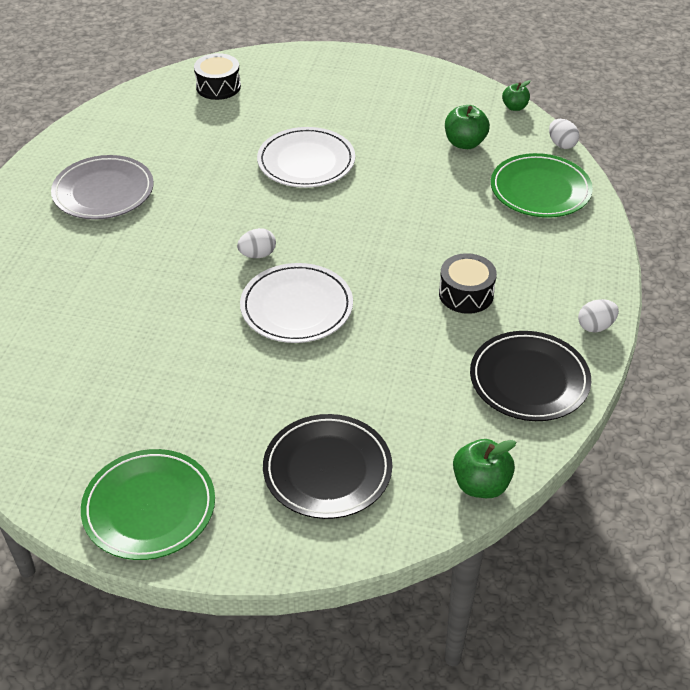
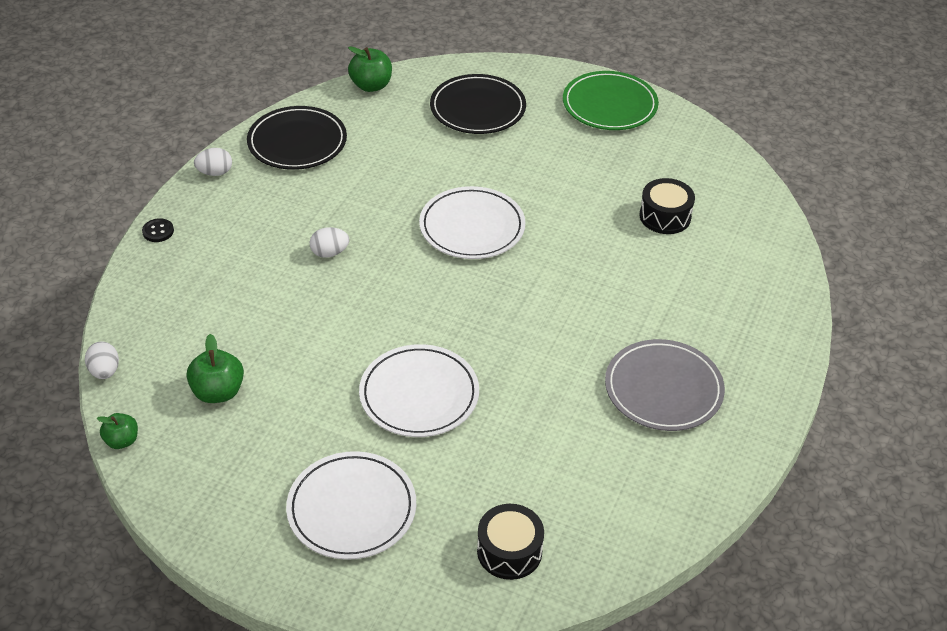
camera: 170 degrees left, 0 degrees up
(257, 255) = (499, 284): white egg -> white egg (329, 253)
(332, 93) = (352, 509): none -> white plate
(466, 294) = (312, 216): black drum -> black drum (665, 216)
(540, 190) = (172, 313): green plate -> none
(606, 256) = (158, 231): none -> black button

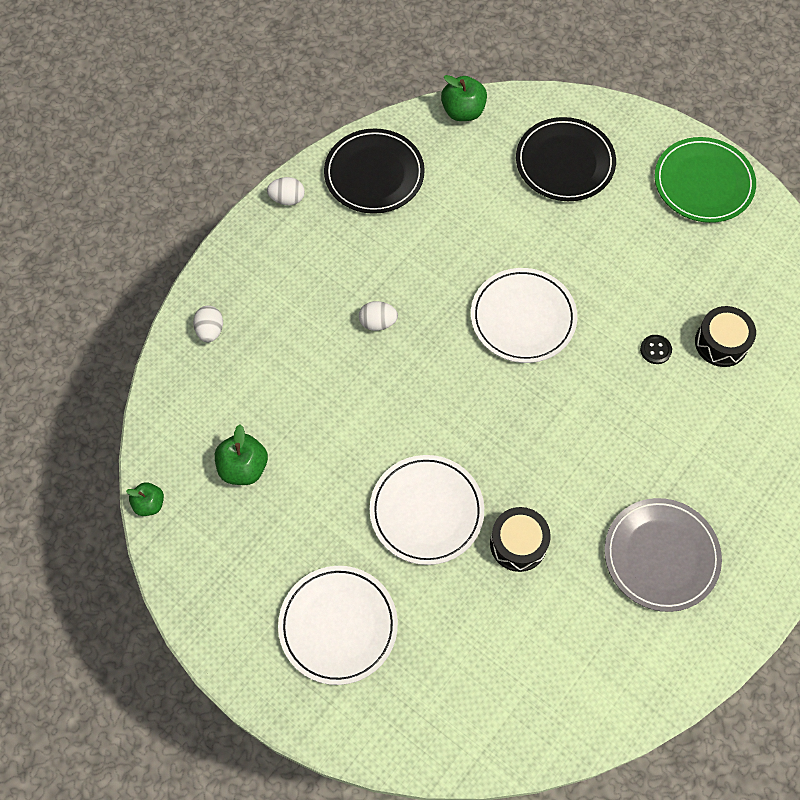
camera: 15 degrees right, 20 degrees up
(105, 371) = (146, 421): white egg -> white egg (210, 330)
(158, 231) = (221, 263): black button -> black button (655, 350)
(509, 551) = (469, 705): black drum -> black drum (518, 544)

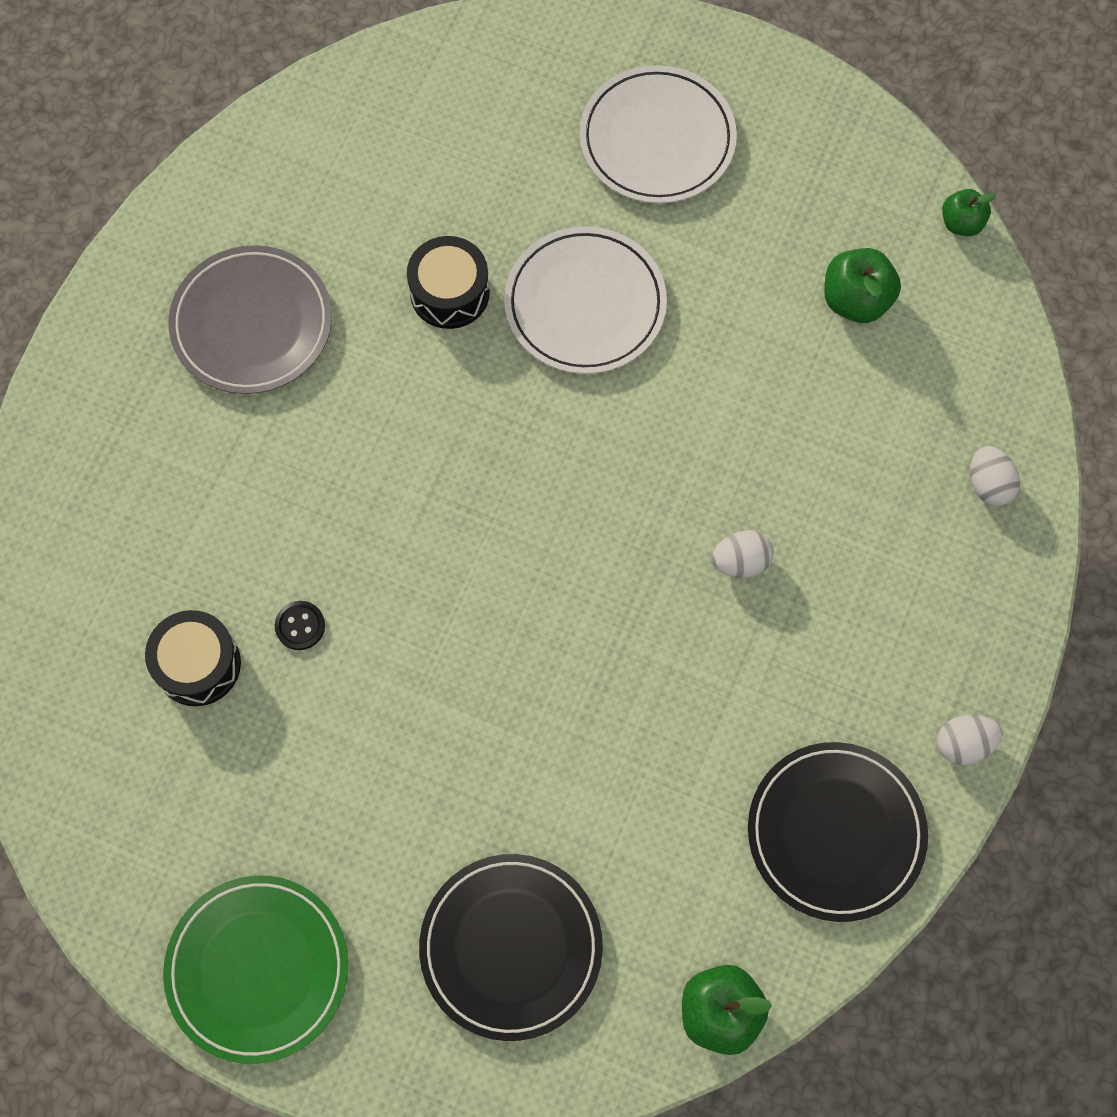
camera: 165 degrees right, 5 degrees up
(523, 318) = (518, 627): white plate -> none

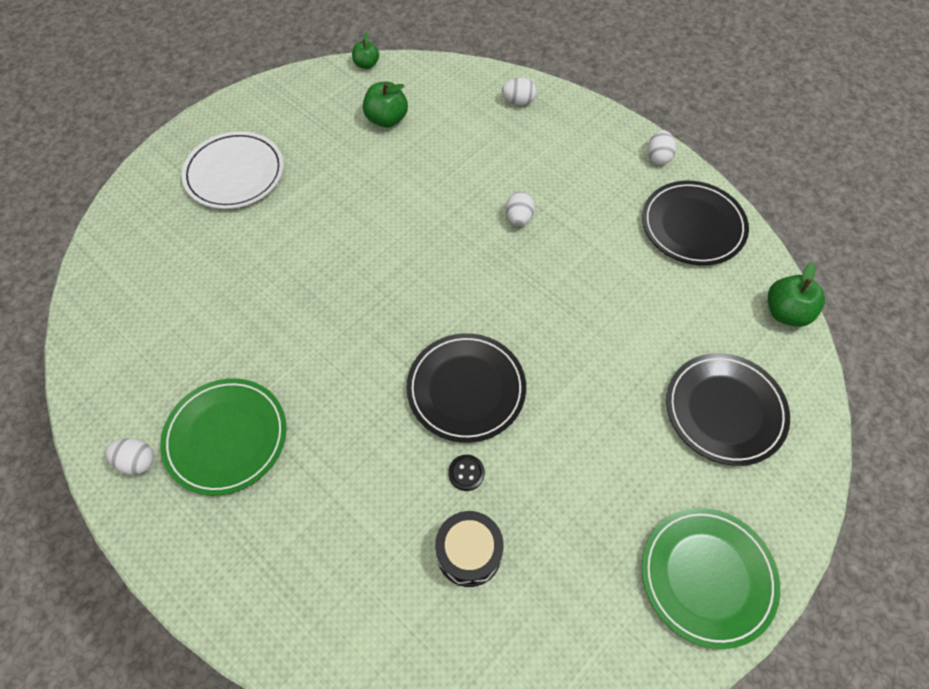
camera: 70 degrees left, 10 degrees down
(189, 241) = (137, 461): none -> white egg
(252, 323) = (226, 437): grey plate -> green plate
(420, 585) = (466, 389): none -> black plate
(449, 292) = (271, 310): black drum -> none
(585, 304) = (320, 241): white plate -> none

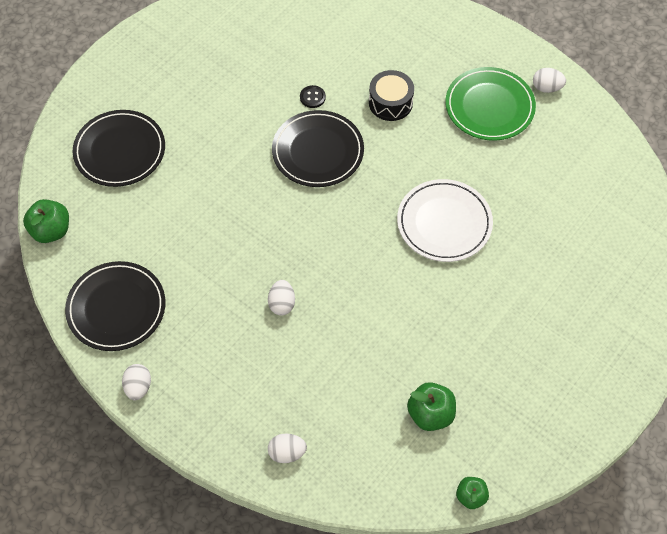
camera: 175 degrees right, 0 degrees up
(234, 173) = (569, 332): white plate -> white plate (444, 223)
(469, 553) = (306, 54): black drum -> black drum (390, 103)
(707, 577) = (152, 52): green plate -> none

